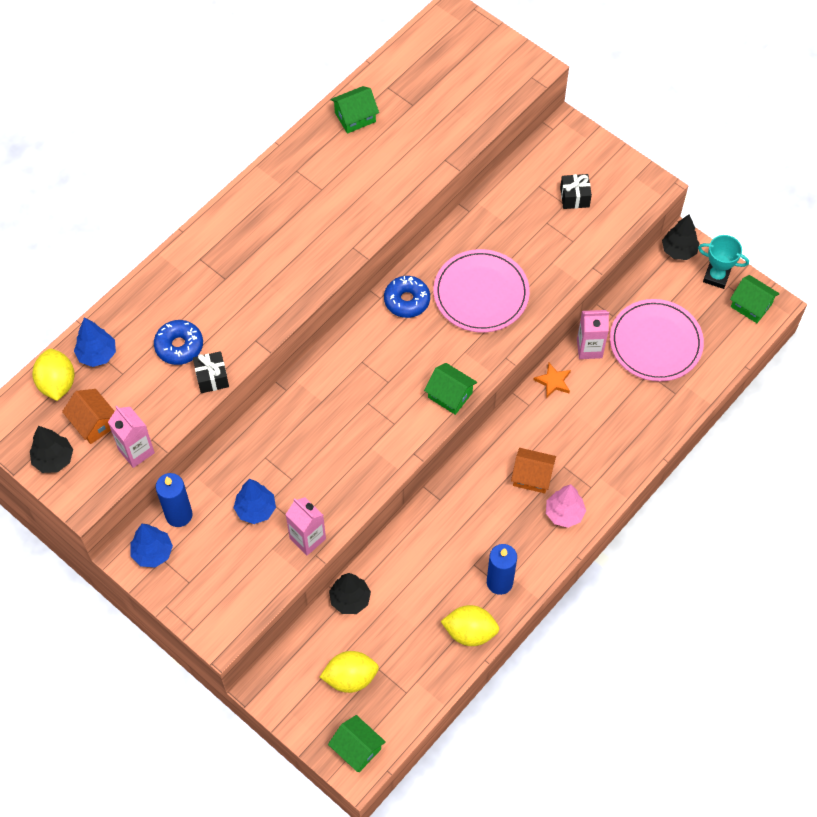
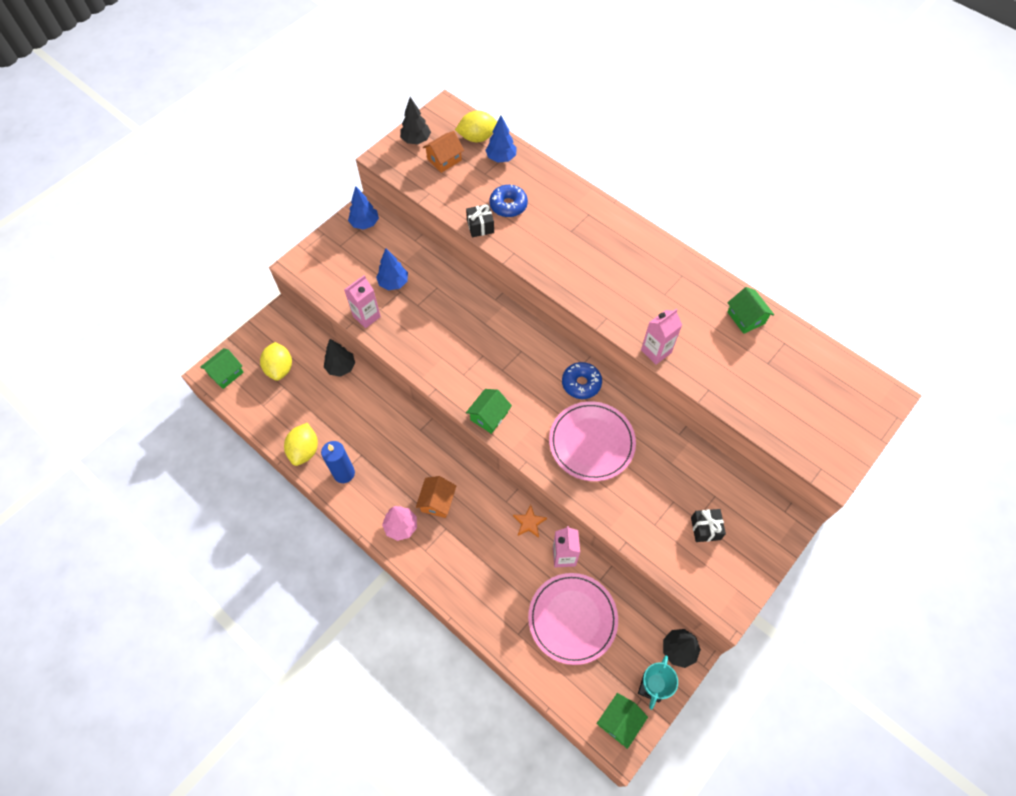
camera: 90 degrees right, 0 degrees up
(136, 451) = (419, 185): pink carton -> pink carton (656, 351)
(179, 515) = (393, 237): blue candle -> none

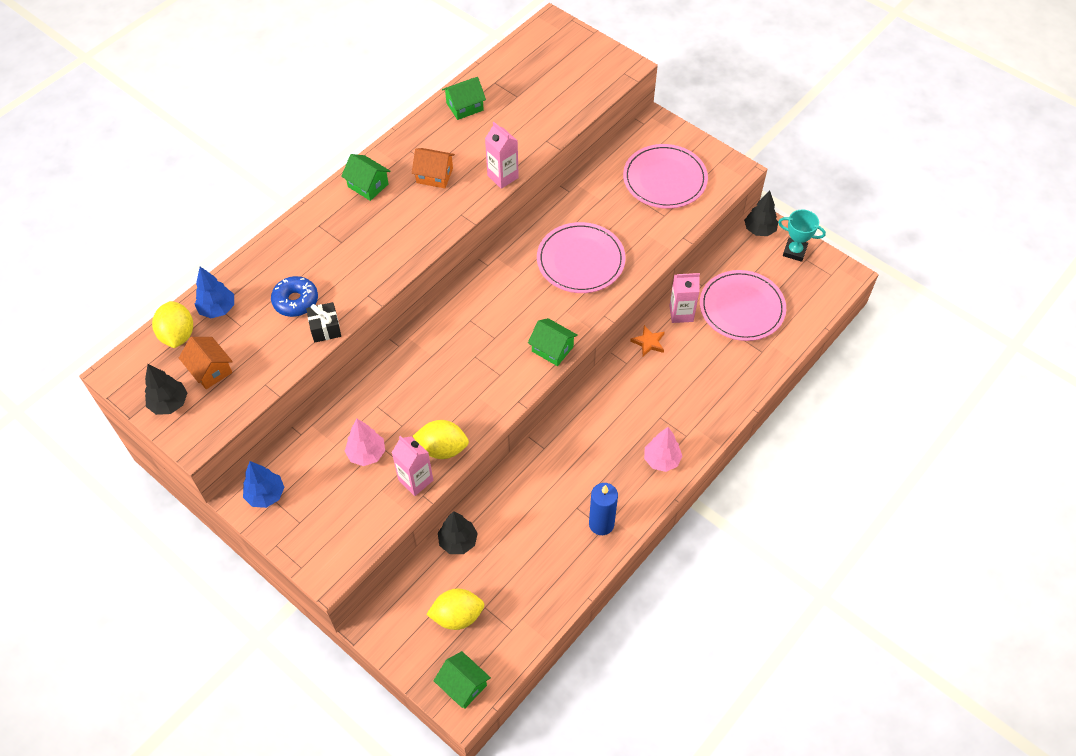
camera: 90 degrees left, 5 degrees down
(304, 450) = (573, 571): yellow lemon -> yellow lemon (442, 448)
(393, 283) = (366, 454): blue tree -> pink tree
(437, 502) = (630, 426): orange house -> orange house (434, 175)
(581, 383) = (512, 267): blue donut -> none
(619, 721) = (827, 275): green house -> green house (368, 185)
(705, 528) = (664, 179): black gift -> pink plate

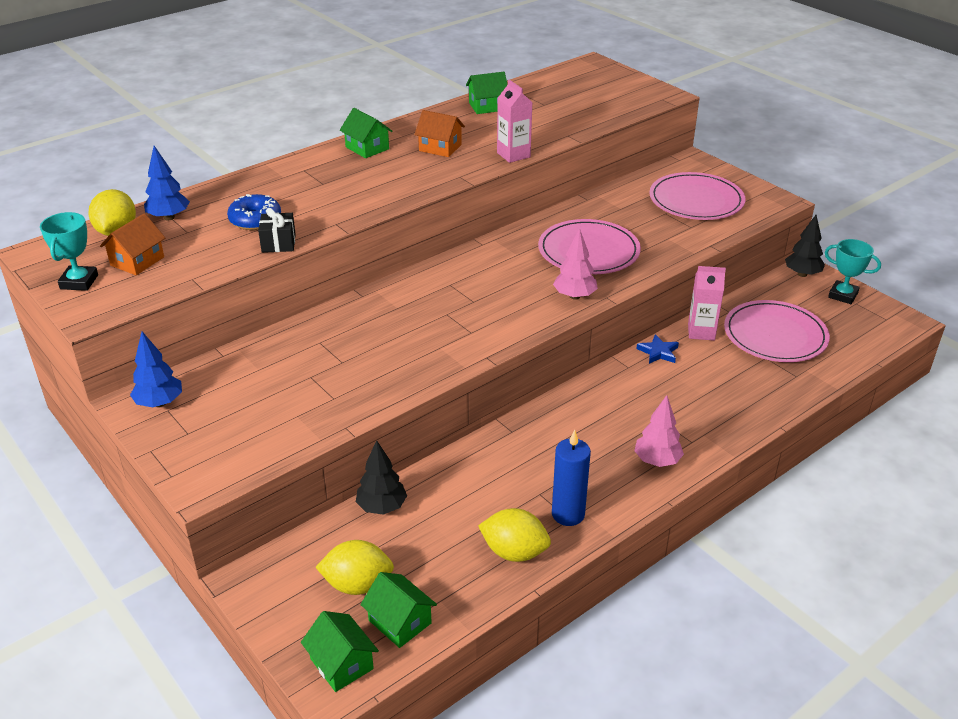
camera: 10 degrees right, 20 degrees down
(169, 403) = (79, 282): black tree -> turquoise trophy
(210, 370) = (137, 261): orange house -> orange house turned 60 degrees clockwise
(366, 454) = (292, 381): pink tree -> pink tree (574, 296)
(416, 480) = (341, 412): pink carton -> none
(442, 448) = (384, 387): yellow lemon -> yellow lemon (514, 552)
(552, 349) = (539, 317): green house -> green house (400, 622)
(648, 342) = (658, 352): orange star -> blue star

